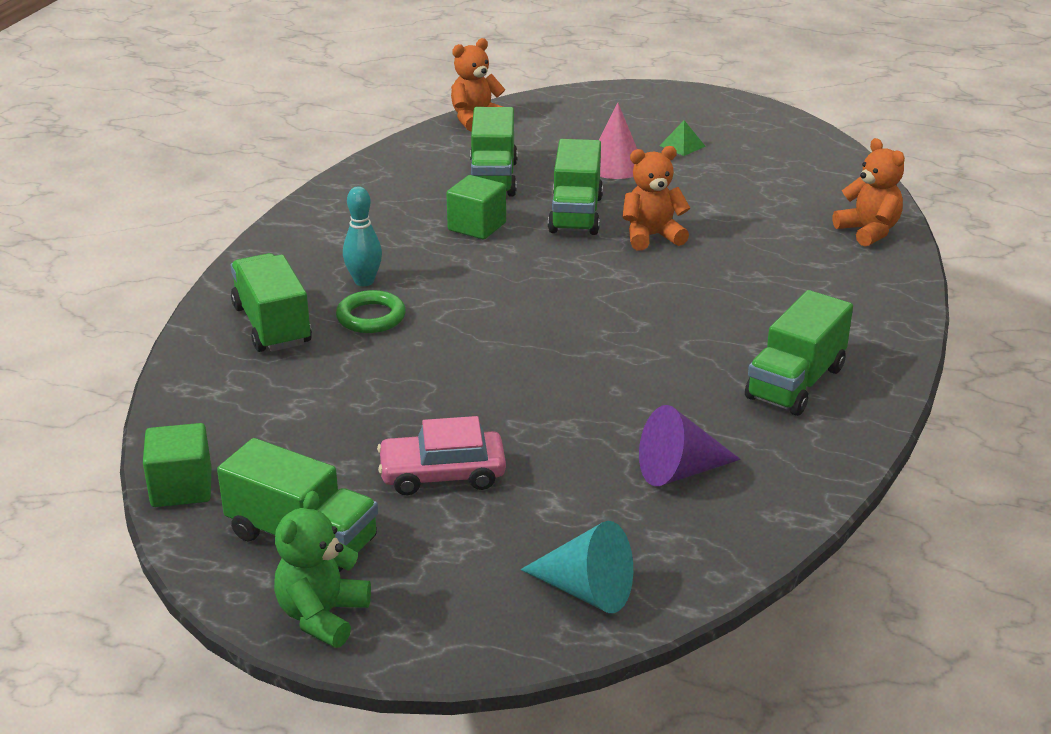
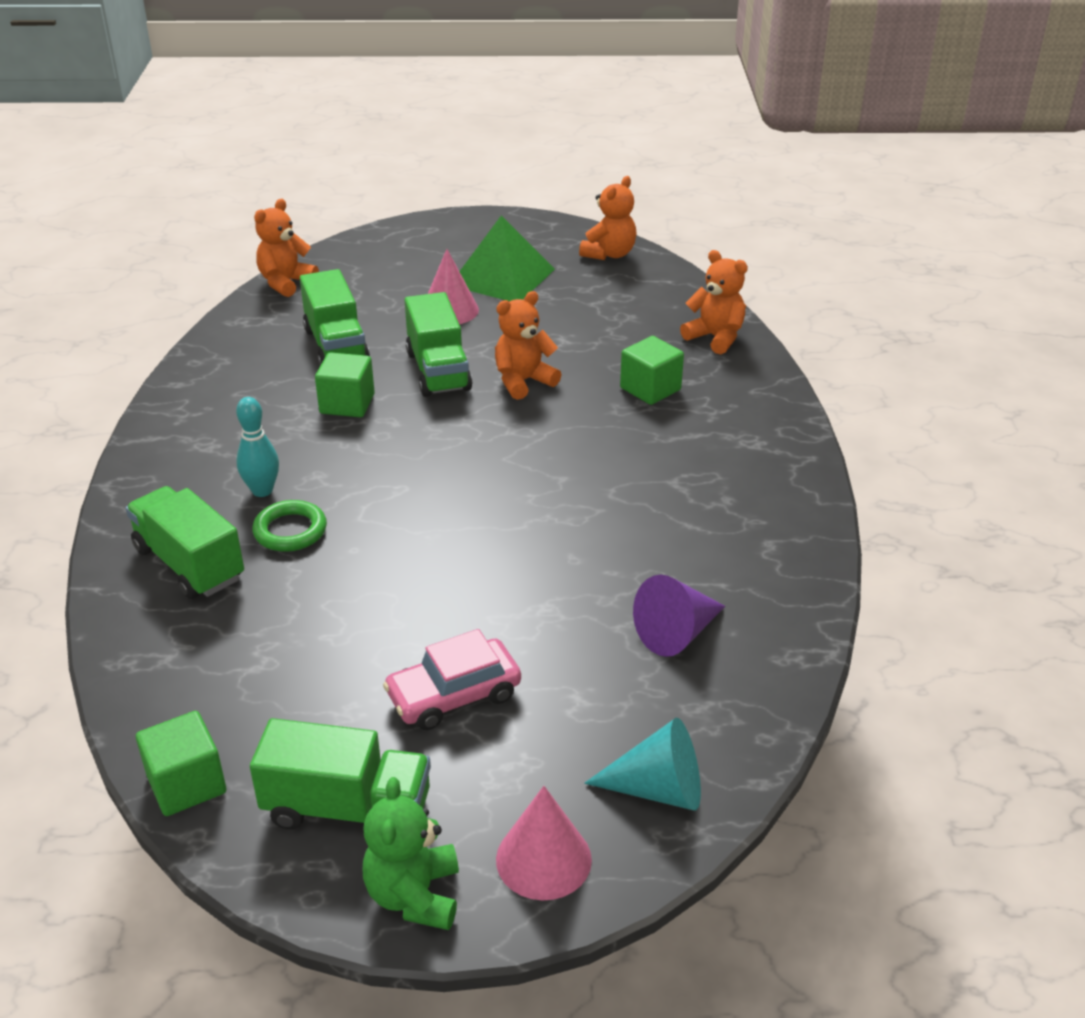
camera: 20 degrees left, 5 degrees up
(450, 618) = (543, 859): none -> pink cone
(682, 146) = (502, 277): green pyramid -> green pyramid, size x2.41
(774, 264) = (650, 389): none -> green cube
(795, 383) = (732, 512): green truck -> none
(801, 142) = (609, 254): none -> orange teddy bear

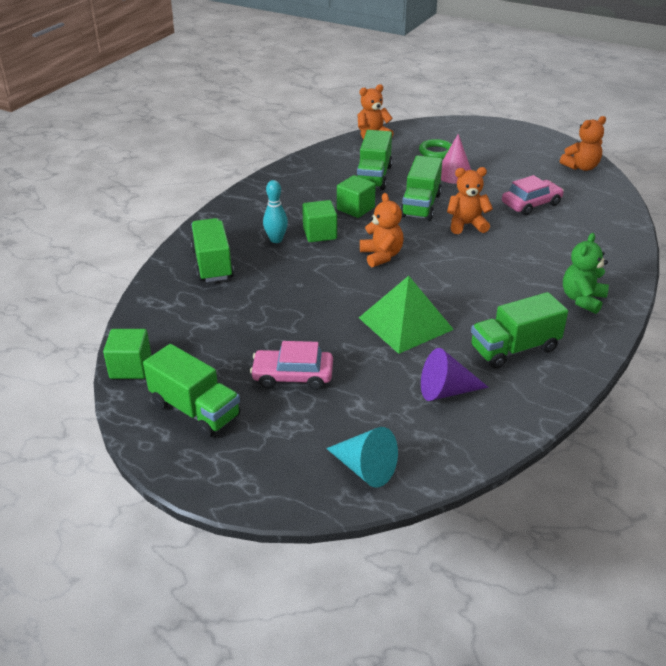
camera: 30 degrees right, 0 degrees up
(290, 531) = (274, 264): green ring -> green ring (436, 152)
(414, 895) = (194, 465): green teddy bear -> green teddy bear (582, 299)
(502, 277) = (501, 164): green pyramid -> green pyramid (405, 323)
(543, 859) = (273, 477): pink cone -> none
(585, 325) = (531, 204): none -> pink car
(650, 389) = (543, 251): green cube -> green cube (320, 234)
(715, 338) = (612, 233): orange teddy bear -> orange teddy bear (381, 256)
(716, 540) = (514, 349): none -> green truck

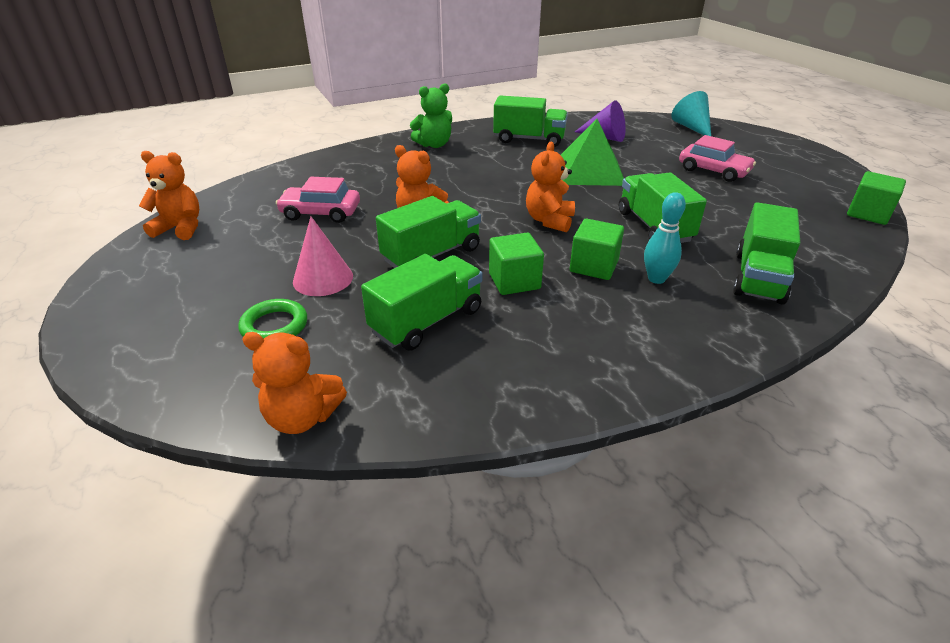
camera: 145 degrees left, 0 degrees up
(195, 410) = (805, 175): green truck -> green truck (654, 226)

